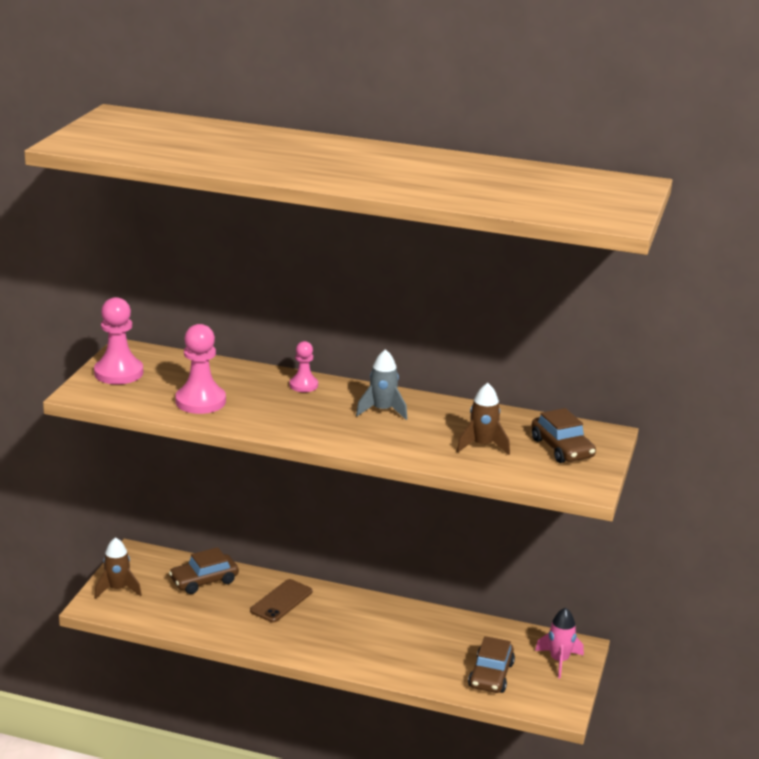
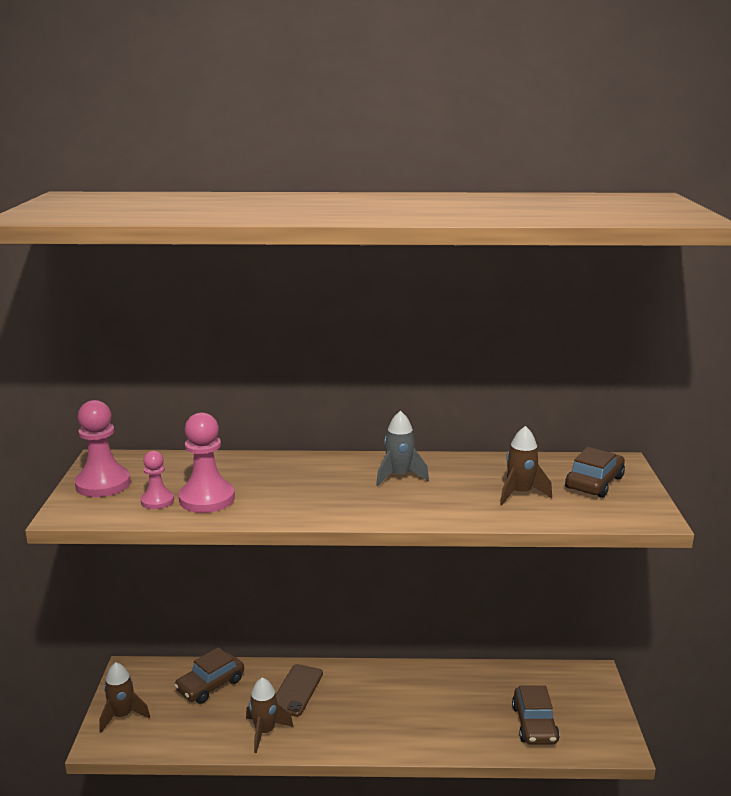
camera: 15 degrees left, 5 degrees down
(238, 628) = (265, 732): none -> brown rocket
(303, 385) = (305, 465): pink pawn -> pink pawn (157, 501)
(559, 661) = (585, 693): pink rocket -> none
(562, 448) = (594, 483): brown car -> brown car turned 105 degrees counterclockwise

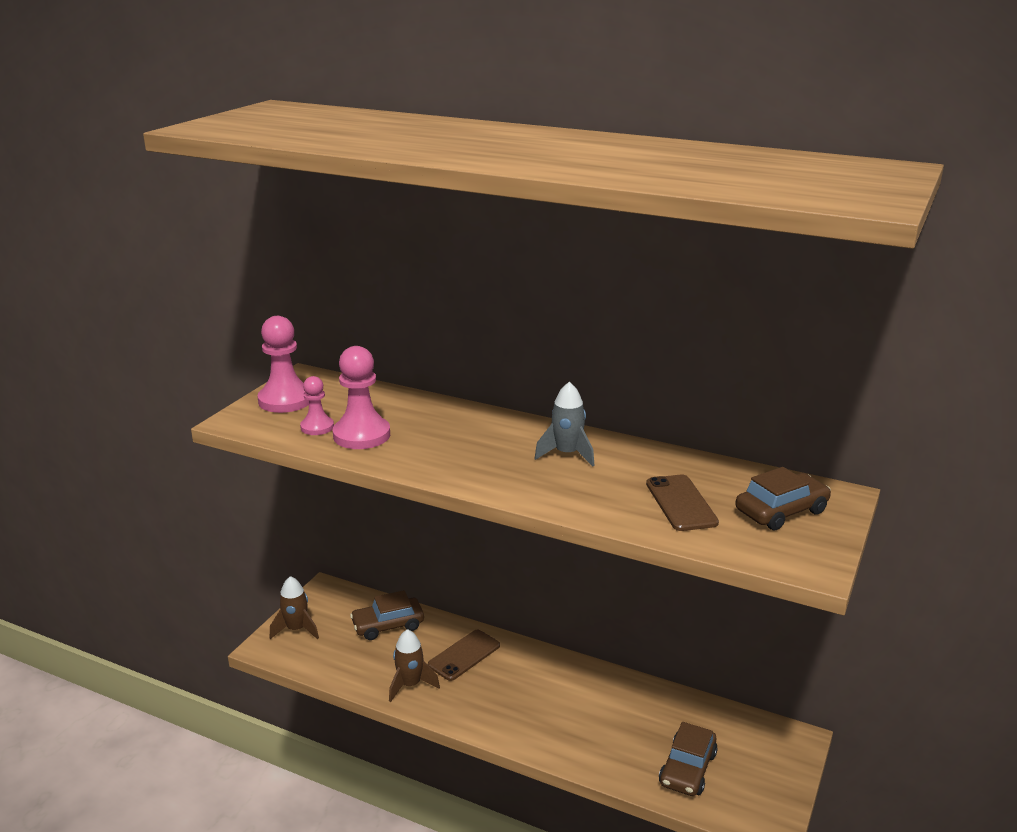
camera: 25 degrees right, 5 degrees up
(520, 493) = (681, 503): brown rocket -> brown phone

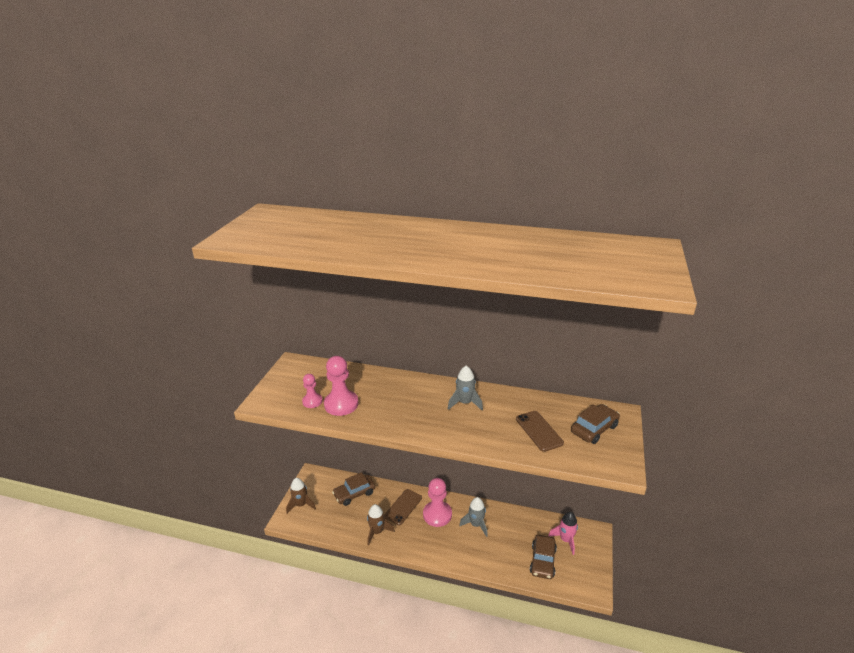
camera: 10 degrees left, 5 degrees up
(285, 400) = (286, 382): pink pawn -> pink pawn (437, 514)
(583, 698) = (476, 524): none -> grey rocket
(738, 743) = (565, 540): none -> pink rocket

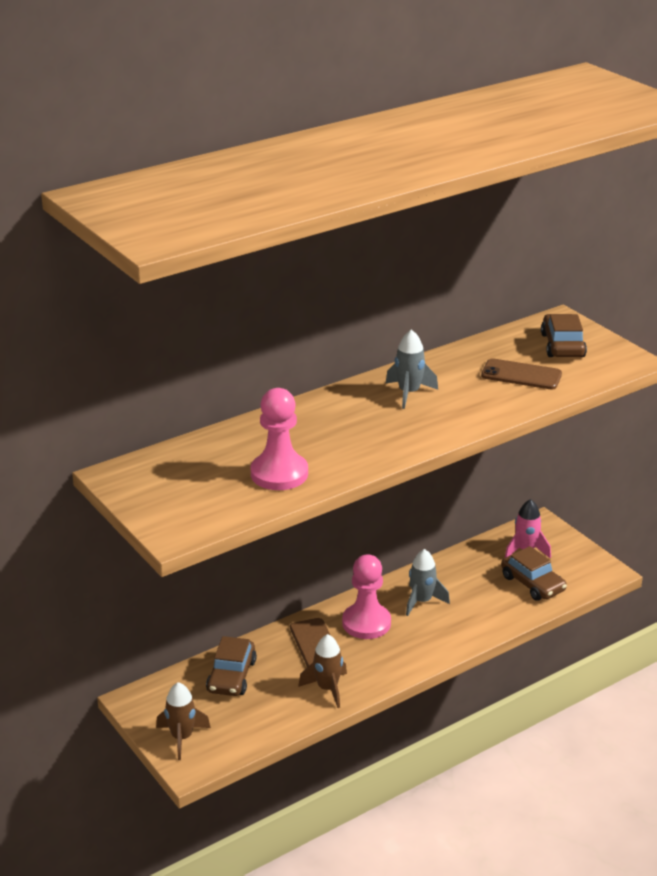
camera: 50 degrees left, 0 degrees up
(312, 401) = (238, 492): pink pawn -> none

